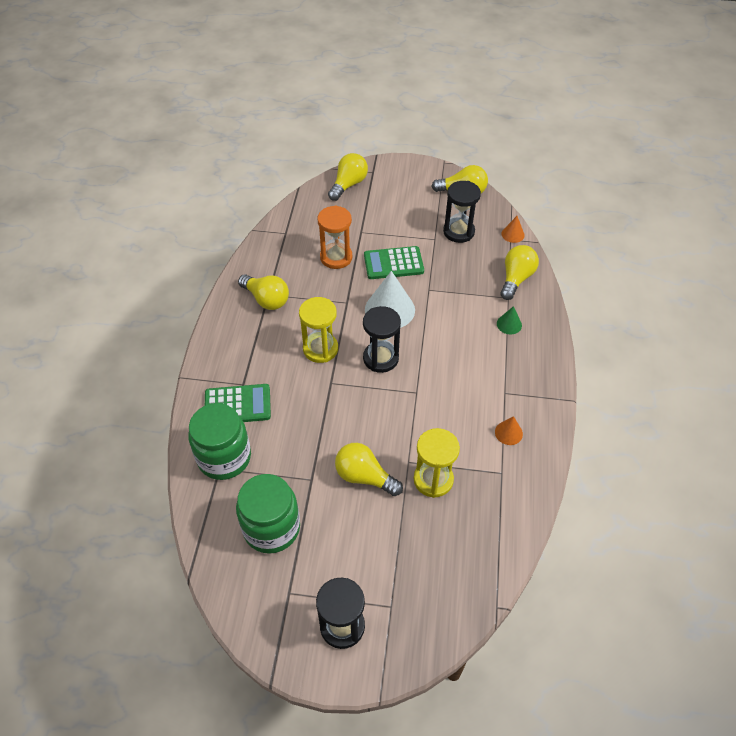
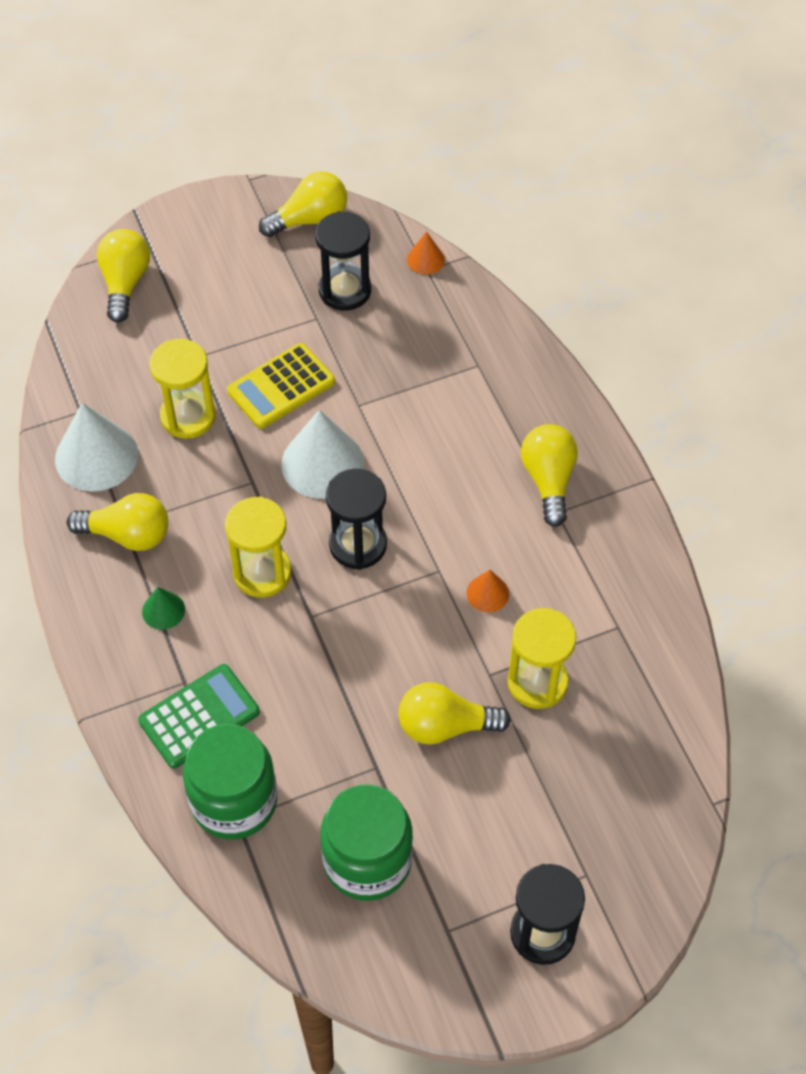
camera: 30 degrees left, 5 degrees up
(278, 256) = (96, 456): none -> white cone
(336, 257) = (188, 416): orange hourglass -> yellow hourglass
(393, 263) = (281, 387): green calculator -> yellow calculator
(508, 433) = (595, 567): orange cone -> orange cone (487, 593)
(509, 324) = (503, 406): green cone -> green cone (163, 610)
(516, 279) = (472, 330): yellow light bulb -> yellow light bulb (548, 480)

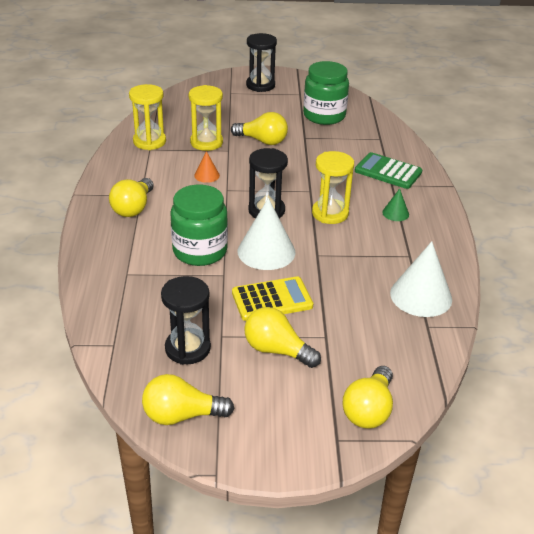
camera: 160 degrees left, 20 degrees down
(127, 534) = (408, 250): yellow light bulb -> yellow light bulb (277, 350)
(188, 416) = (347, 301): yellow hourglass -> yellow hourglass (149, 141)
(199, 716) = (388, 172): green calculator -> green calculator turned 45 degrees clockwise
(234, 801) = (380, 143): green jar -> green jar (200, 251)
(425, 259) = (109, 352): orange cone -> none

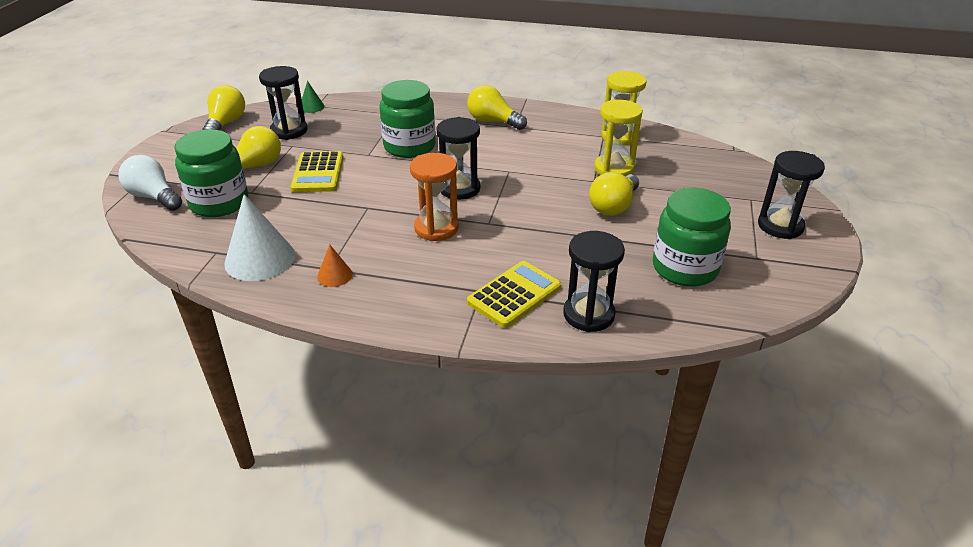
camera: 105 degrees right, 0 degrees up
(207, 175) = (541, 162): orange cone -> orange cone (334, 275)
(266, 251) = (389, 179): white cone -> none
(330, 213) = (436, 228): yellow hourglass -> orange hourglass
(355, 352) = (219, 203): none -> green jar
(369, 410) = (154, 197): yellow light bulb -> white light bulb
(388, 172) = (514, 295): green calculator -> yellow calculator
(390, 145) = (588, 315): none -> black hourglass
(395, 213) = (415, 278): green cone -> green cone (311, 107)

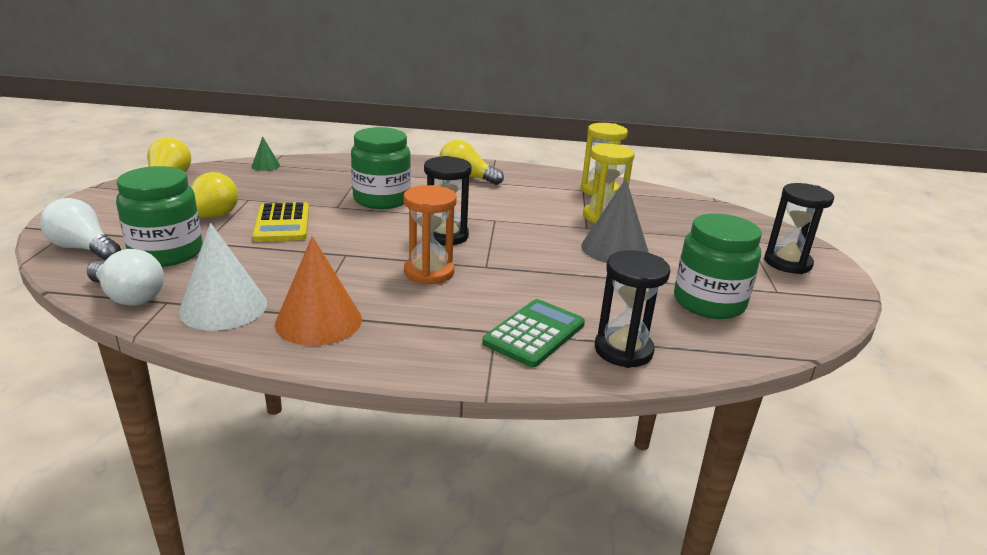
camera: 10 degrees left, 10 degrees down
(187, 246) = (129, 296): none -> white light bulb
(289, 131) = (243, 186): black hourglass -> none
(334, 275) = (318, 321): orange cone -> orange cone, size x2.03
(514, 295) = (534, 333): yellow calculator -> green calculator
(613, 206) = (614, 249): yellow light bulb -> grey cone

